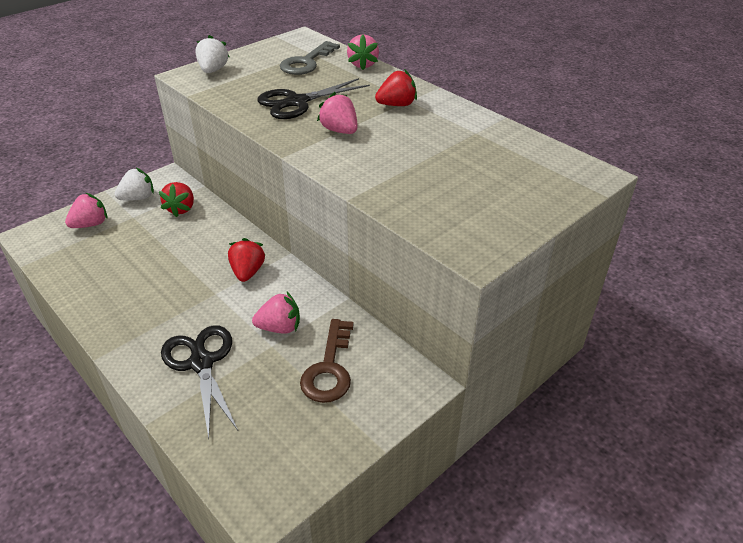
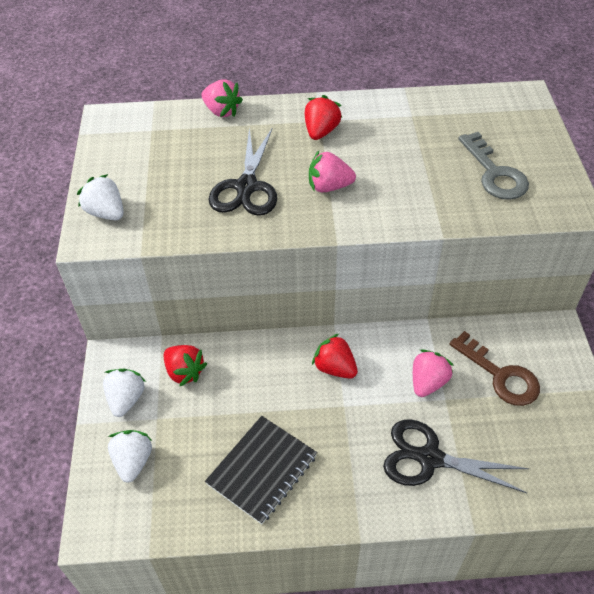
camera: 50 degrees left, 10 degrees up
(91, 224) = (133, 461): pink strawberry -> white strawberry
(124, 281) = (262, 470): none -> black notebook
(306, 62) = (172, 142): grey key -> grey key (494, 173)

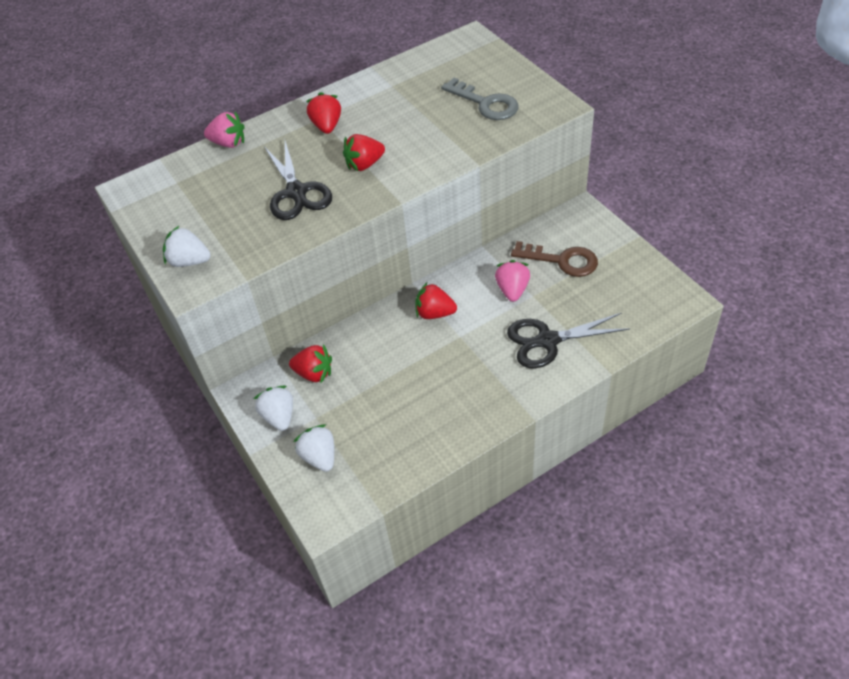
camera: 25 degrees left, 0 degrees up
(262, 470) = (428, 410): black notebook -> none
(329, 186) = (364, 164): pink strawberry -> red strawberry

